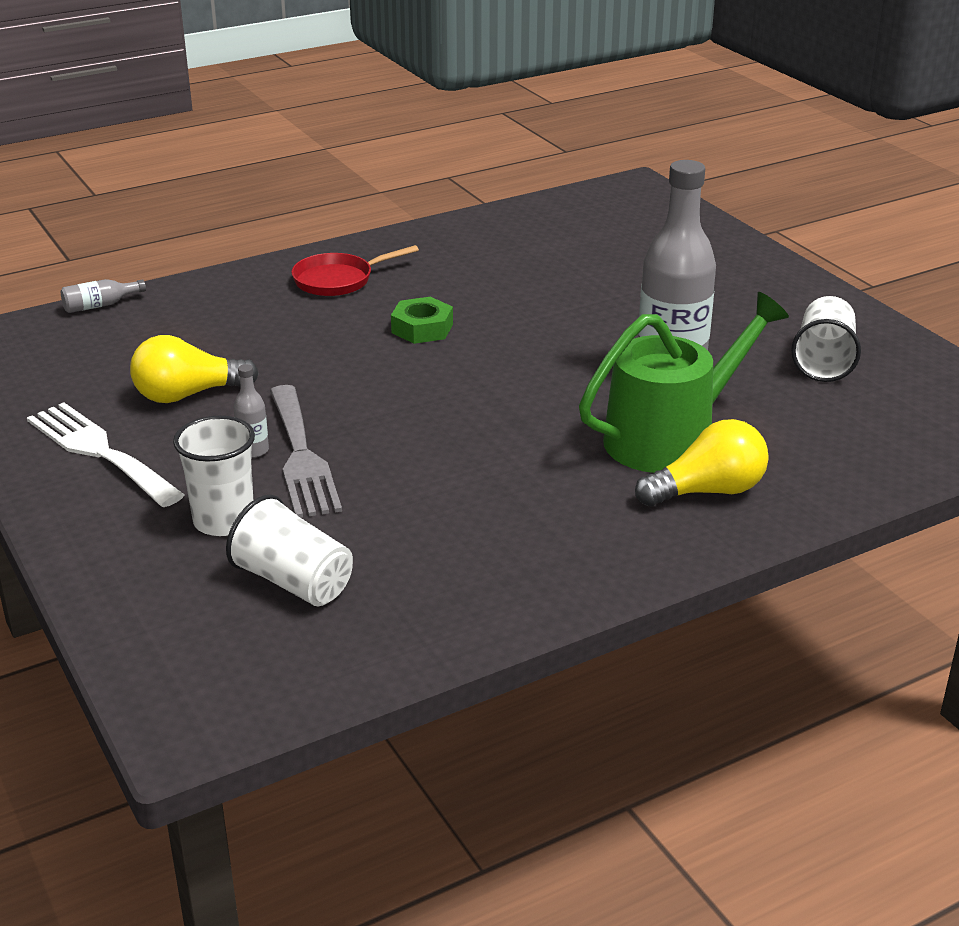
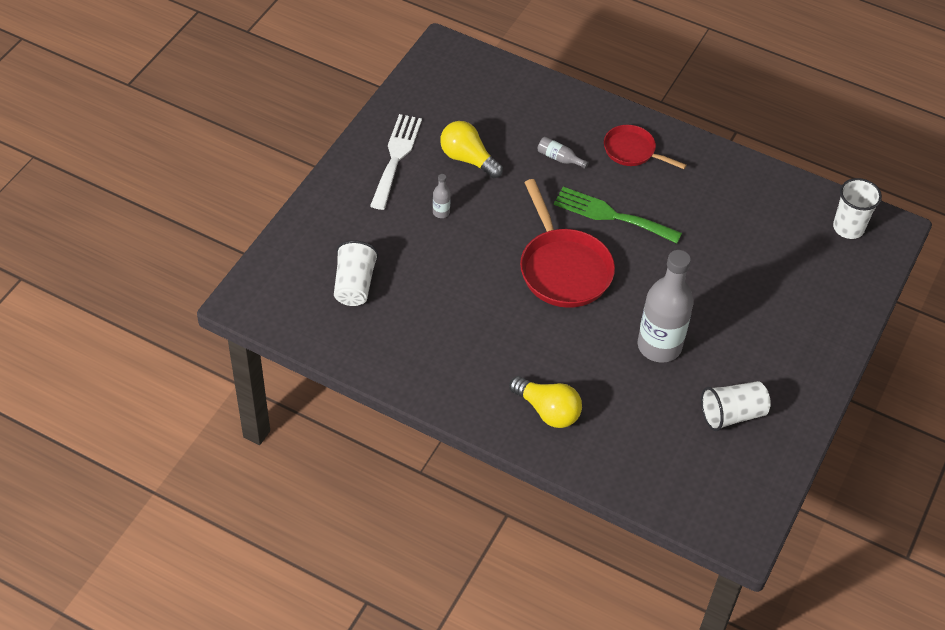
camera: 55 degrees right, 20 degrees up
(100, 305) = (520, 72): grey bottle -> grey bottle (559, 158)
(224, 521) = (379, 234): white cup -> white cup (848, 228)
(301, 456) = (450, 233): grey fork -> none
(422, 328) = (611, 215): green nut -> green fork
(470, 392) = (563, 268): none -> red pan
(670, 438) = (586, 374): green watering can -> none

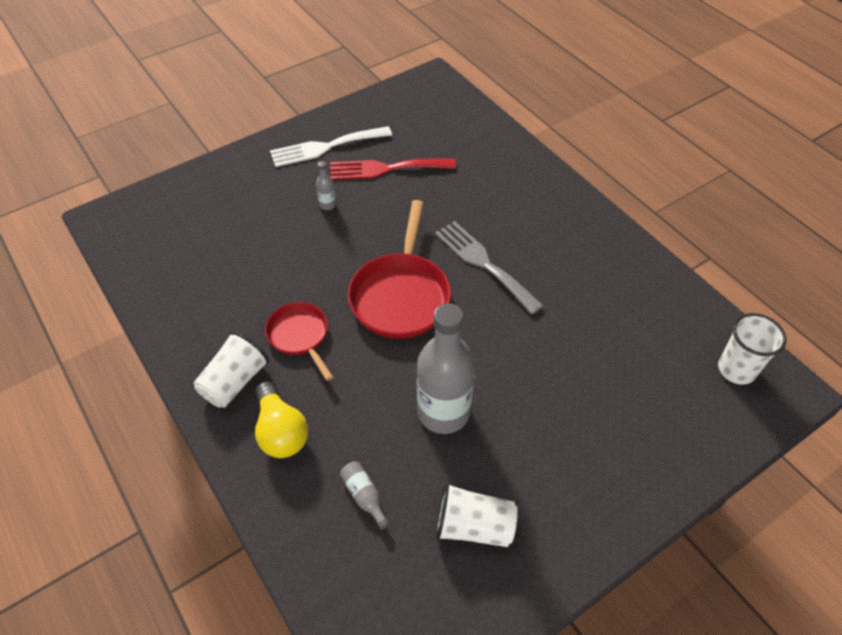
camera: 30 degrees right, 0 degrees up
(354, 285) = (203, 238): white cup -> white cup (234, 382)
(396, 157) = (325, 147): white fork -> white fork turned 150 degrees counterclockwise
(467, 159) = (386, 169): yellow light bulb -> red fork
(559, 158) = (469, 196): grey bottle -> grey bottle (364, 496)
(611, 215) = (483, 263): green fork -> grey fork
(632, 151) = (545, 213): red pan -> red pan (300, 336)

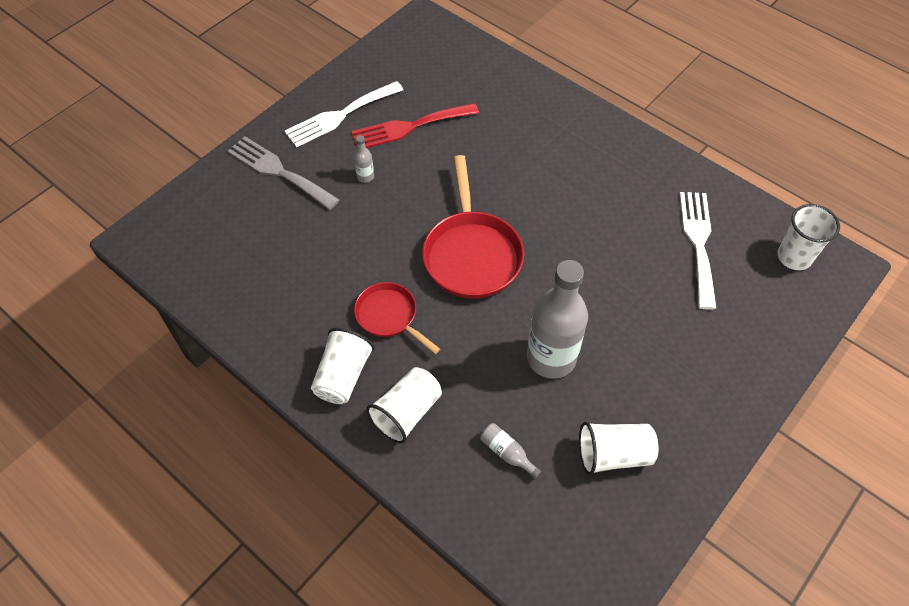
camera: 15 degrees left, 5 degrees up
(281, 431) = (407, 412): yellow light bulb -> white cup
(483, 263) = (538, 205): grey fork -> grey fork (279, 171)
(636, 333) = (698, 243): none -> white fork

